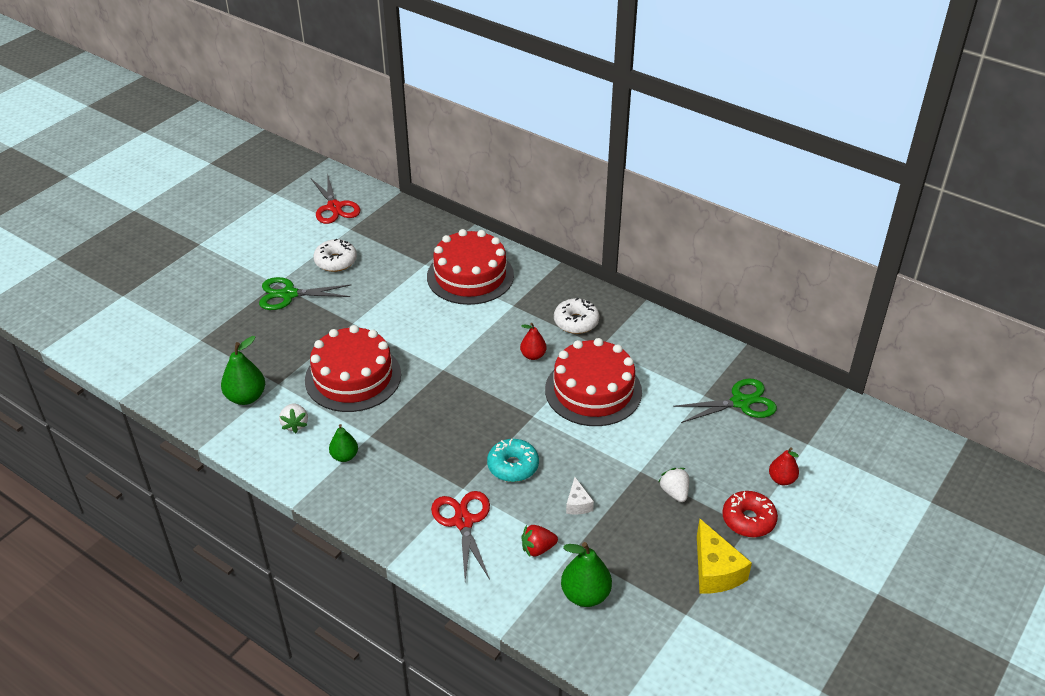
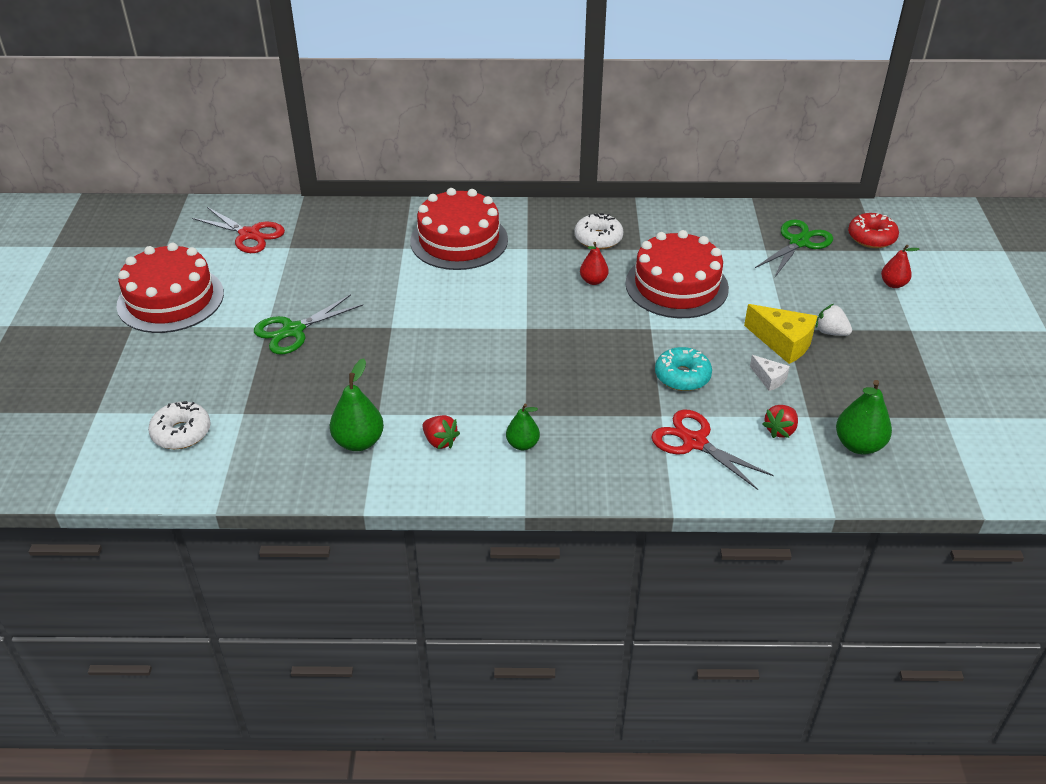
camera: 35 degrees left, 0 degrees up
(295, 424) = (440, 441): white strawberry -> red strawberry
(336, 261) = (308, 281): white donut -> white donut (181, 433)
(353, 377) = (448, 373): red cake -> red cake (170, 299)
(715, 571) = (927, 374): yellow cheese -> yellow cheese (783, 342)
(748, 520) = (905, 325): red donut -> red donut (871, 237)

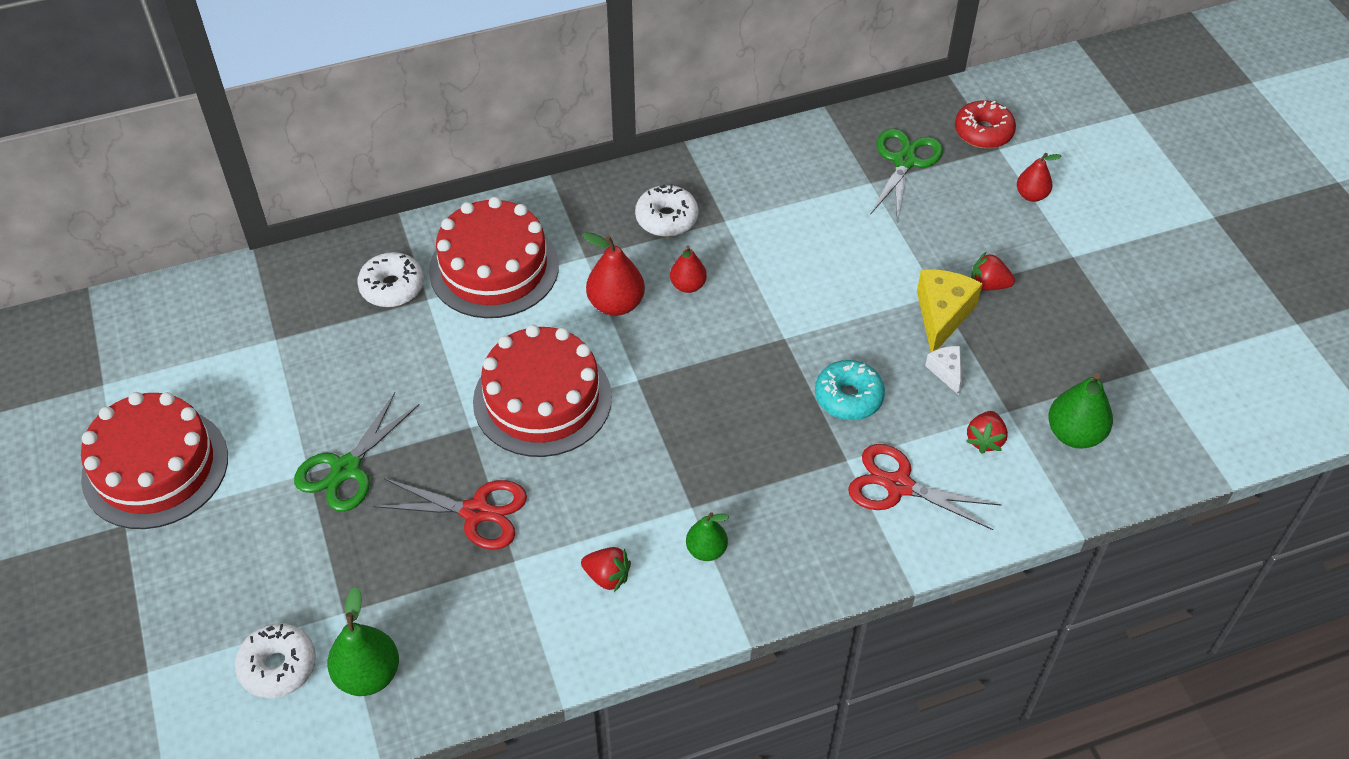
camera: 20 degrees left, 10 degrees up
(249, 234) = (210, 333): red scissors -> red scissors (476, 512)
(359, 442) = (509, 608): green pear -> green pear (368, 675)
(383, 236) = (392, 287): none -> white donut
(534, 280) = (616, 304): none -> red pear
(676, 285) = (789, 265): red cake -> red cake (542, 399)
(769, 379) = (946, 371): white cheese -> white cheese turned 135 degrees counterclockwise
(783, 342) = (942, 315): yellow cheese -> yellow cheese turned 90 degrees counterclockwise
(830, 332) = (988, 285): white strawberry -> red strawberry

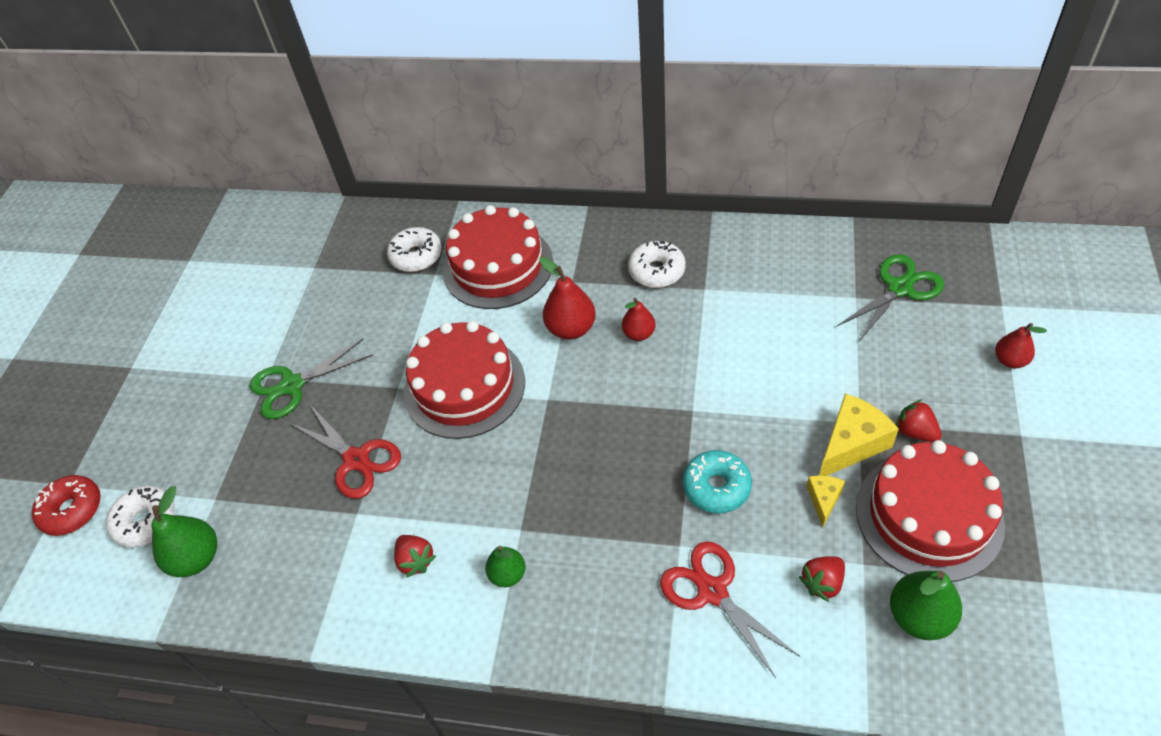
camera: 35 degrees right, 0 degrees up
(155, 467) = (177, 333): red cake -> red cake (928, 515)
(946, 371) = (823, 499): white cheese -> yellow cheese
(983, 132) = (994, 285): red donut -> red donut (72, 510)

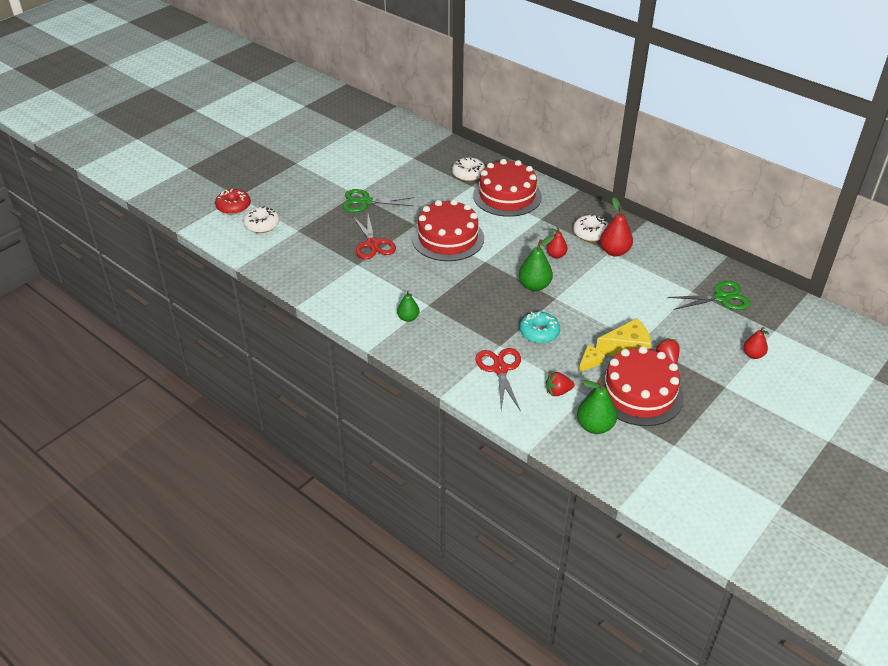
camera: 25 degrees right, 10 degrees down
(196, 558) = (274, 248): green pear -> green pear (534, 286)
(415, 560) = (370, 293): red strawberry -> none
(571, 329) = (522, 238): red pear -> red pear (614, 251)

